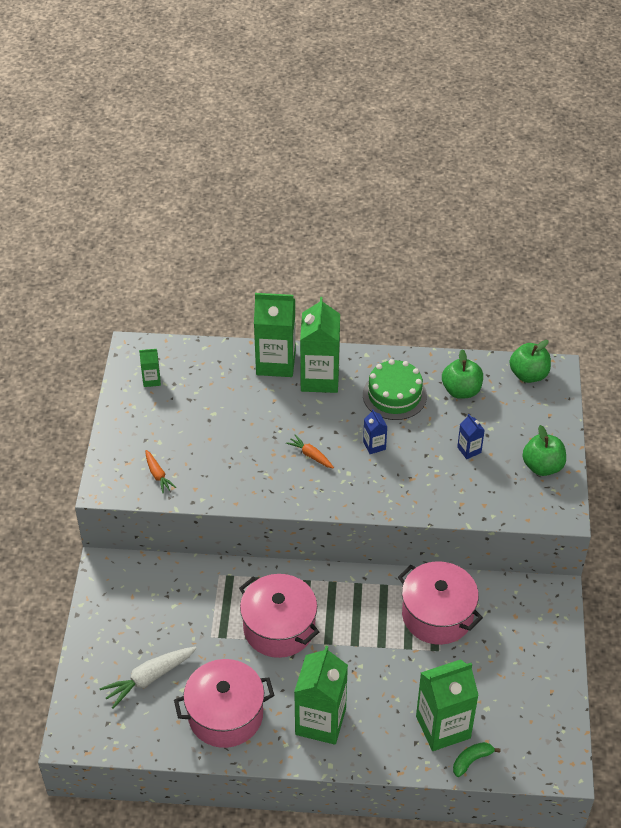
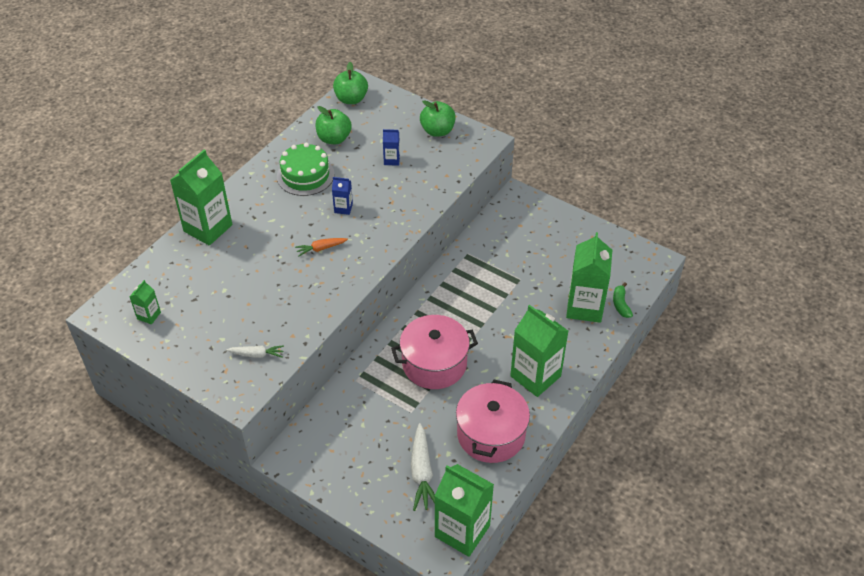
camera: 60 degrees left, 0 degrees up
(158, 475) = (257, 354): orange carrot -> white carrot
(320, 378) = (249, 209): green carton -> green carton (462, 531)
(437, 615) = (490, 266): pink pot -> none

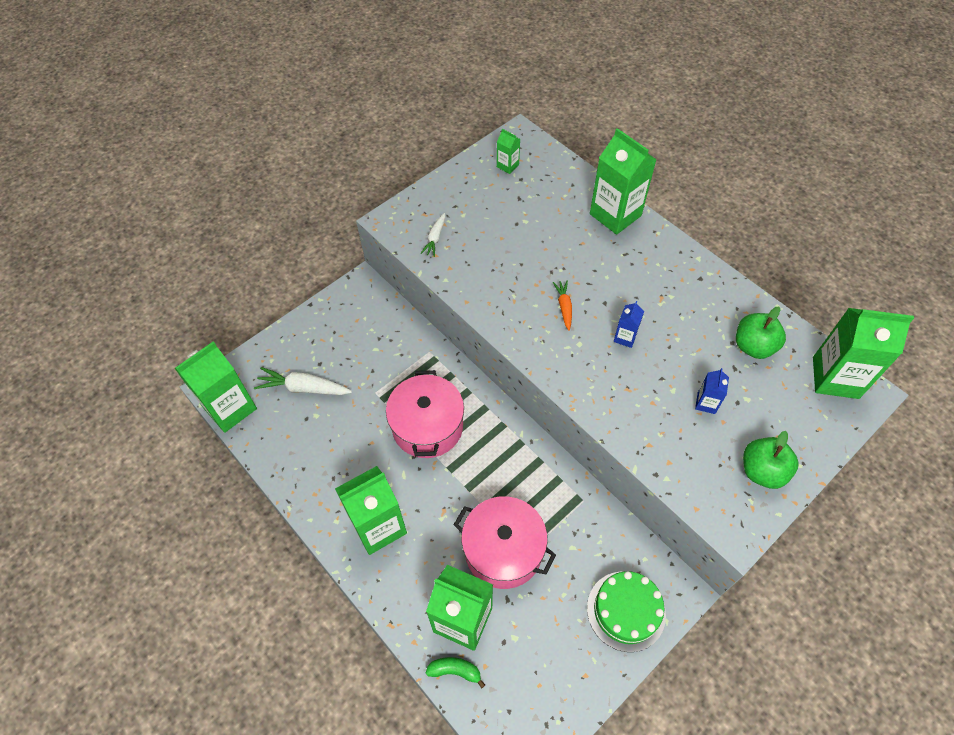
camera: 105 degrees right, 10 degrees up
(305, 175) = (687, 308): green cake -> green cake (626, 611)
(351, 99) = (835, 377): green apple -> green carton
(491, 434) = (322, 460): pink pot -> pink pot (503, 550)

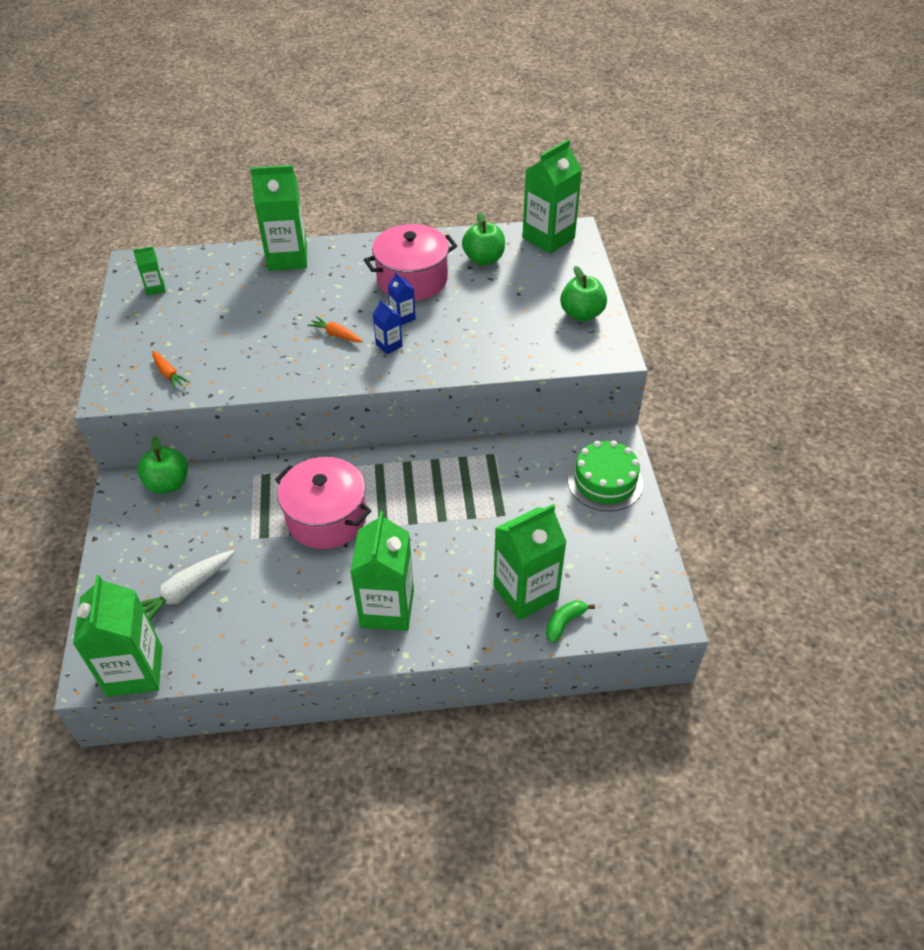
camera: 55 degrees left, 10 degrees down
(382, 308) = (168, 484): none -> green apple
(435, 238) = (169, 374): white carrot -> orange carrot
(503, 550) = (490, 530): pink pot -> pink pot (412, 279)
(706, 403) = (503, 309): blue carton -> blue carton (389, 345)

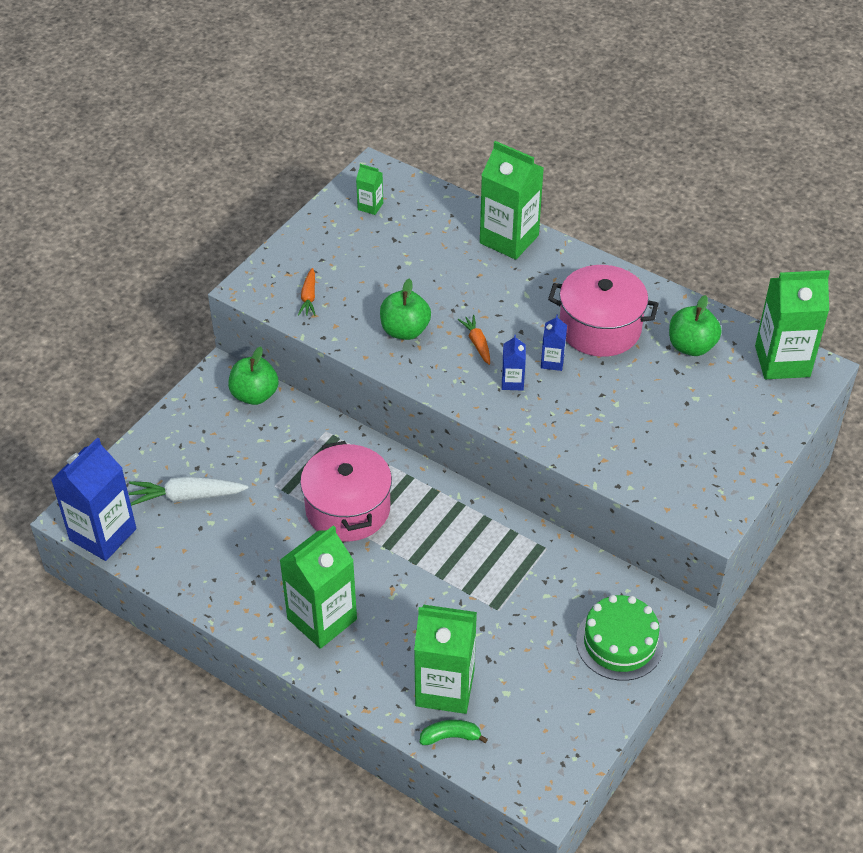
camera: 40 degrees right, 0 degrees up
(135, 671) = (103, 534): green carton -> blue carton
(581, 314) = (726, 462): green apple -> green apple (405, 330)

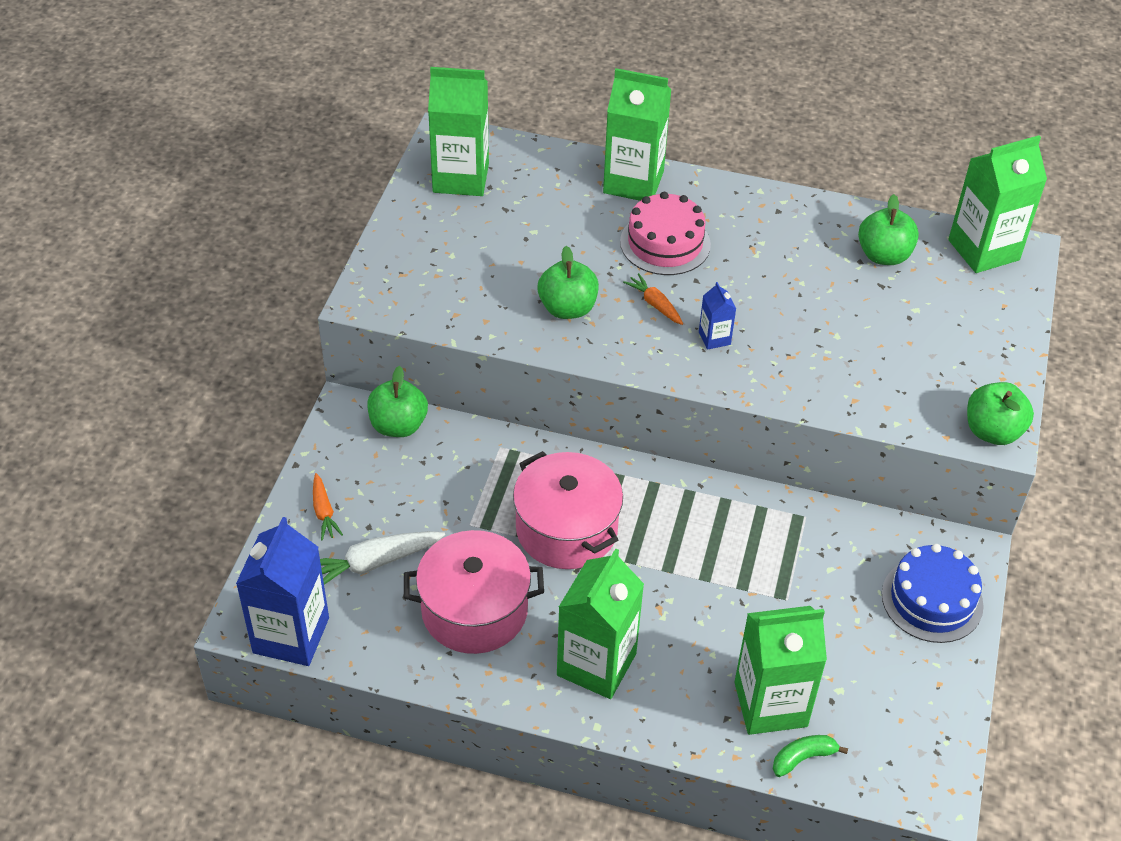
camera: 20 degrees left, 0 degrees up
(309, 297) = (439, 295): orange carrot -> orange carrot (324, 512)
(370, 206) = (461, 178): green carton -> green carton, size x2.17
(510, 295) = (665, 243): none -> pink cake
(552, 362) = (746, 306): blue carton -> none
(600, 328) = (779, 257): pink pot -> pink pot (474, 610)
(619, 642) = (932, 600): green cake -> blue cake
(709, 514) = (992, 431): none -> green apple

